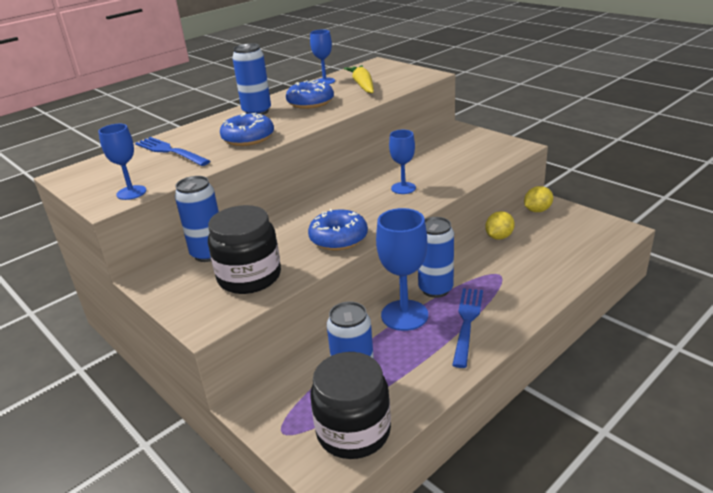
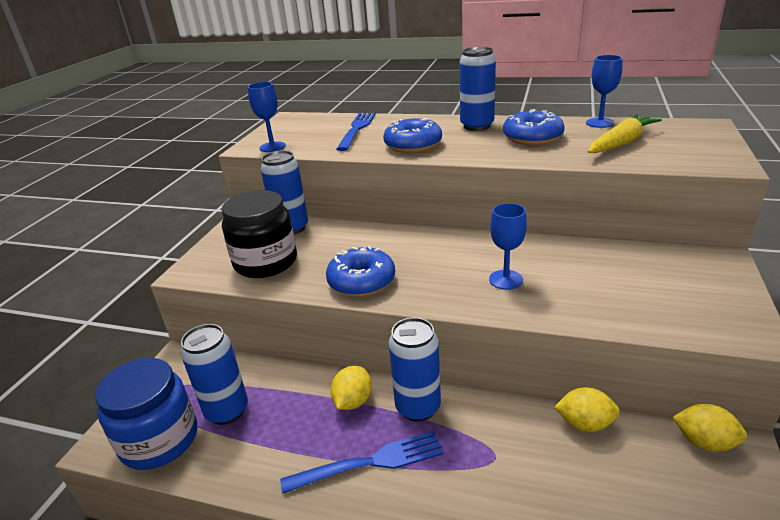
camera: 60 degrees right, 0 degrees up
(353, 431) = (159, 440): black jar -> blue jar
(404, 315) = (353, 401): blue goblet -> yellow lemon

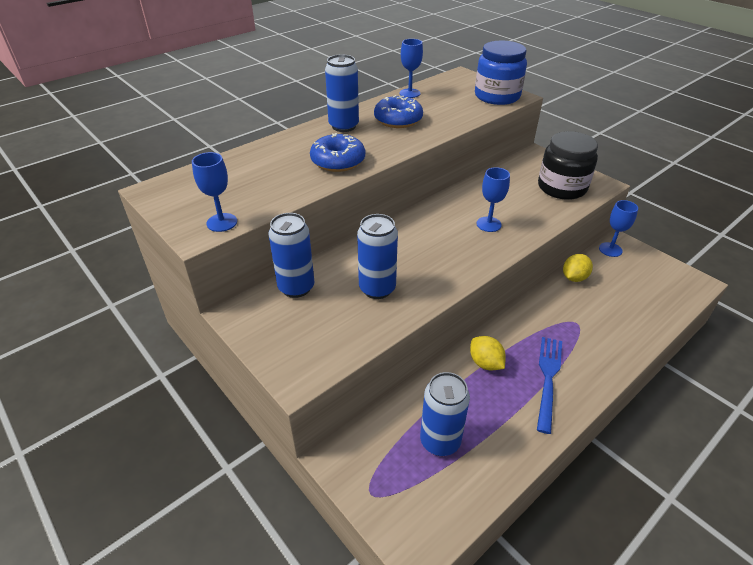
camera: 60 degrees left, 10 degrees up
(159, 440) = (441, 500): blue jar -> blue jar (497, 96)
(265, 262) = (340, 322): black jar -> black jar (562, 187)
(356, 129) = (258, 170): blue fork -> none
(361, 281) = (427, 282): blue donut -> none
(418, 407) = (514, 334): blue can -> blue can (377, 289)
(621, 143) = (449, 103): yellow carrot -> none
(704, 442) = (610, 249): yellow lemon -> blue goblet

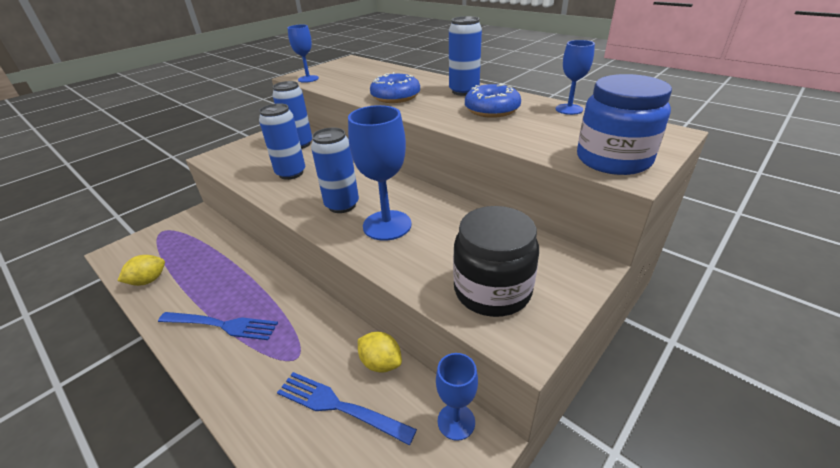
camera: 85 degrees right, 5 degrees down
(440, 441) = (185, 257): blue can -> blue can (342, 205)
(485, 363) = (254, 280): yellow lemon -> yellow lemon (148, 280)
(488, 224) = (387, 225): blue goblet -> blue goblet, size x1.67
(613, 297) = (339, 406): none -> blue fork

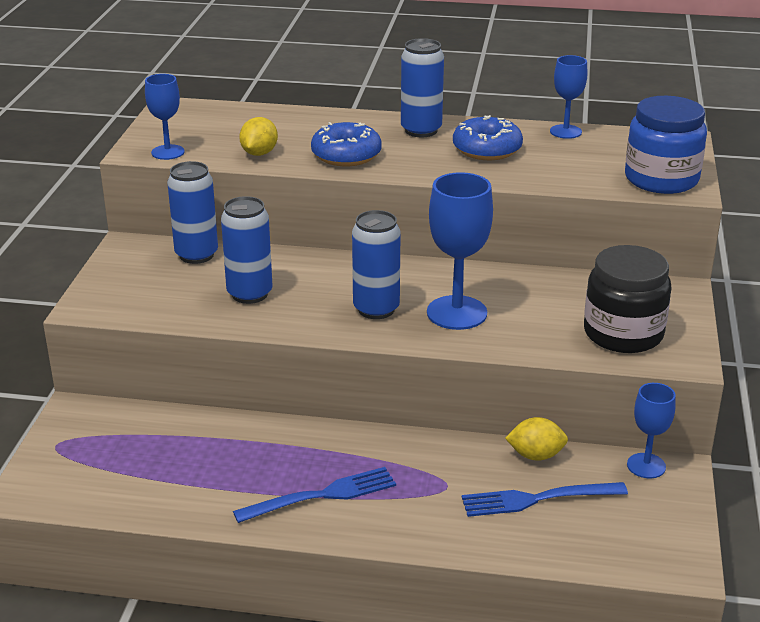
camera: 35 degrees left, 5 degrees down
(148, 280) = (145, 498): yellow lemon -> yellow lemon (259, 153)

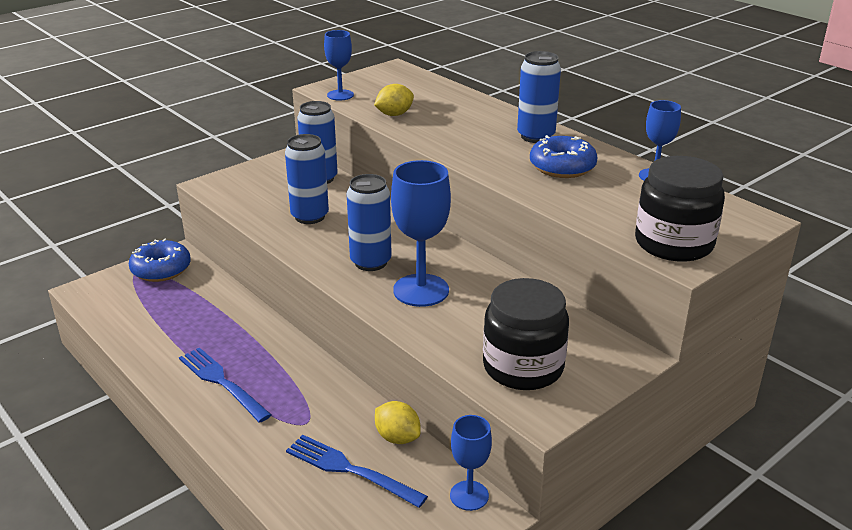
camera: 40 degrees right, 0 degrees up
(321, 496) = (222, 382): blue fork -> blue fork turned 150 degrees counterclockwise
(346, 155) = (449, 135): blue donut -> blue donut (161, 269)
(661, 179) = (673, 243): blue jar -> black jar

